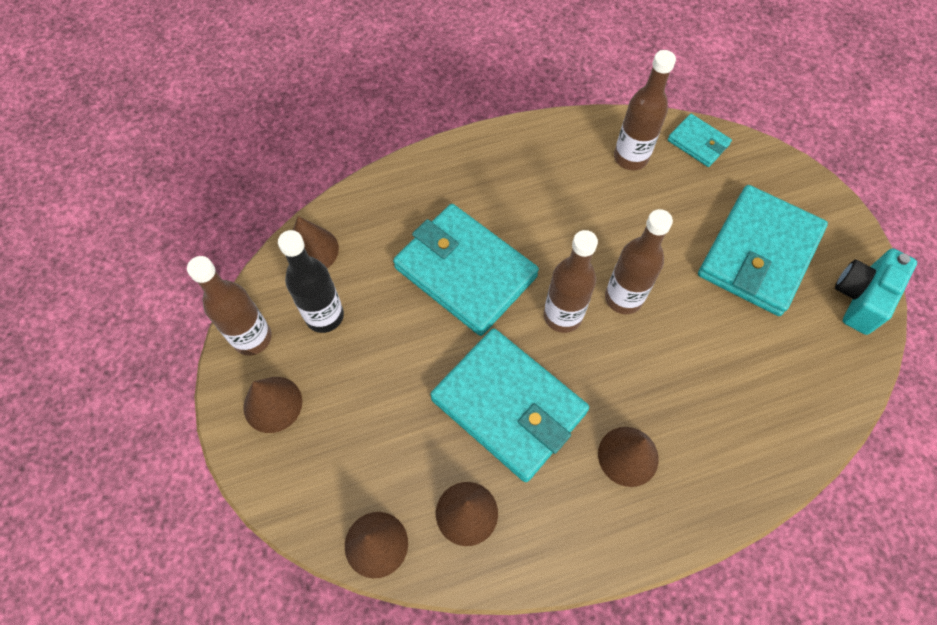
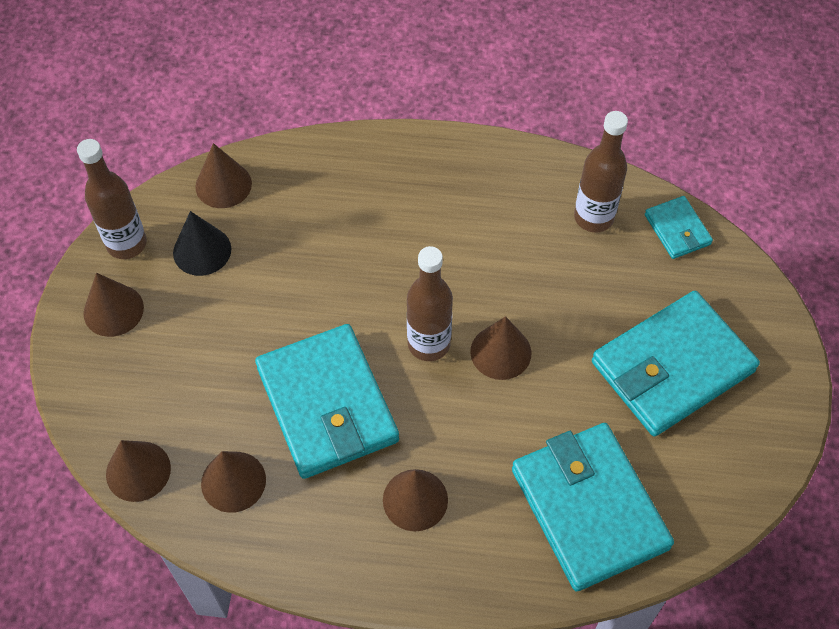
camera: 25 degrees right, 5 degrees down
(324, 316) = (202, 250): black bottle -> black cone
(465, 272) = (357, 264): turquoise wallet -> turquoise wallet (589, 508)
(623, 298) = (500, 352): brown bottle -> brown cone
(861, 298) = (756, 456): turquoise camera -> none

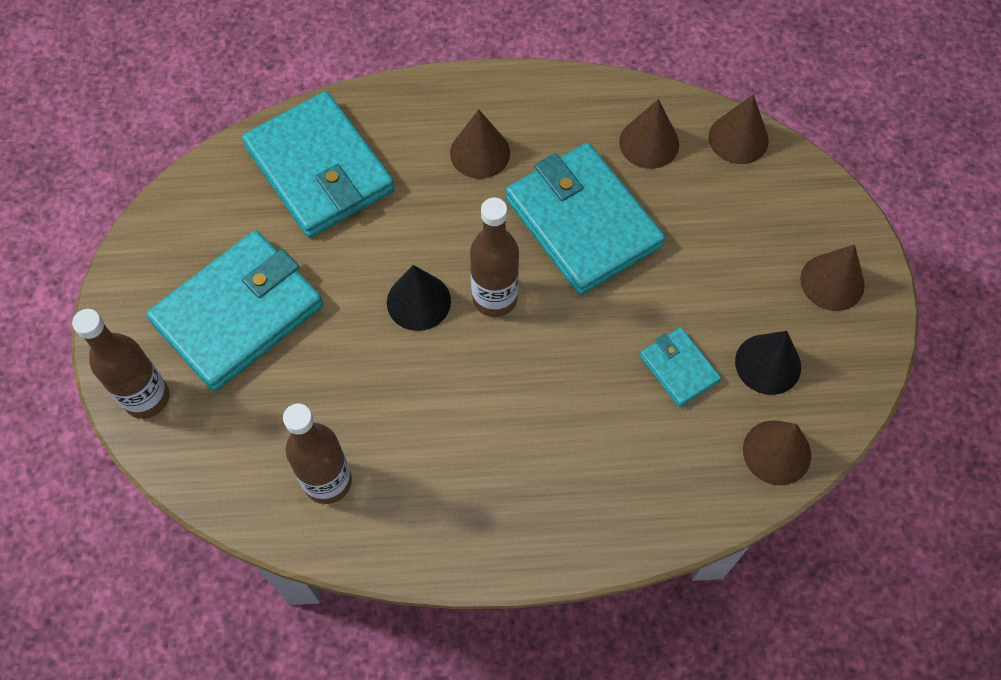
camera: 170 degrees right, 5 degrees up
(126, 244) = (854, 358): brown bottle -> brown bottle (147, 398)
(500, 352) = (418, 301): brown cone -> black cone
(677, 230) = (227, 481): turquoise wallet -> turquoise wallet (679, 368)

